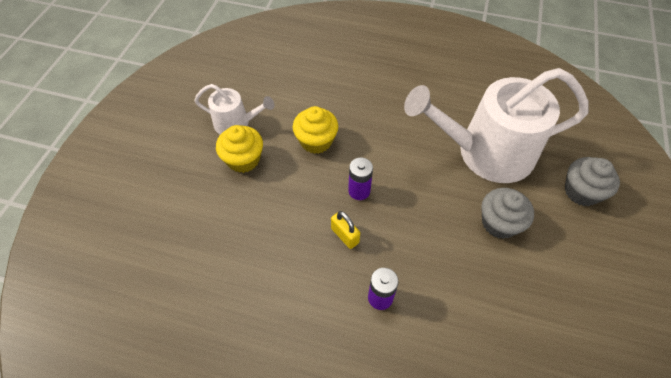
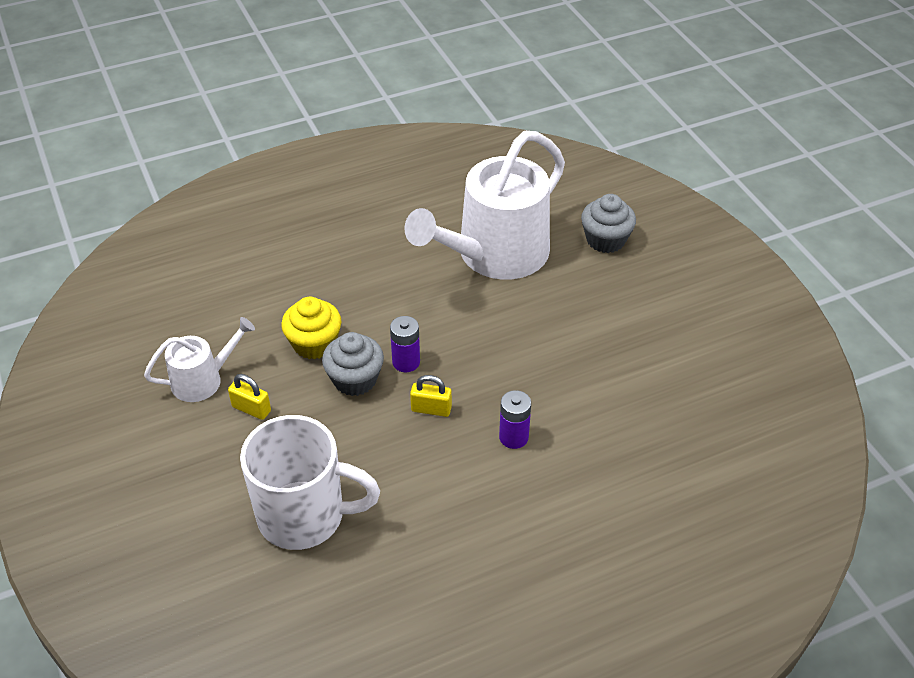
camera: 40 degrees left, 10 degrees down
(205, 252) = (304, 516): none -> white mug
(243, 159) = (251, 409): yellow cupcake -> yellow padlock
(499, 223) = (560, 309): grey cupcake -> grey cupcake (355, 379)

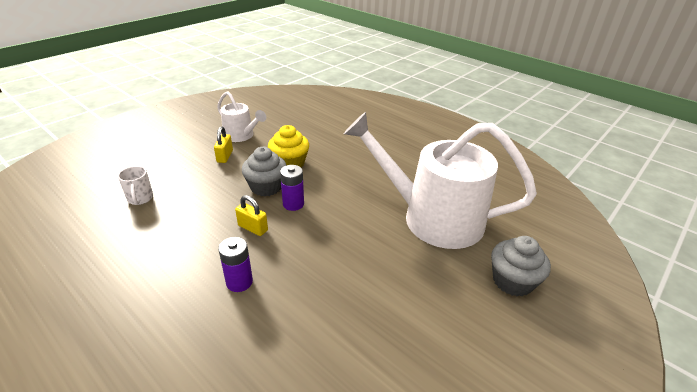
camera: 65 degrees right, 10 degrees down
(304, 516) = (140, 199): white mug -> white mug, size x0.42
(431, 409) = (253, 228): yellow padlock -> yellow padlock turned 45 degrees counterclockwise

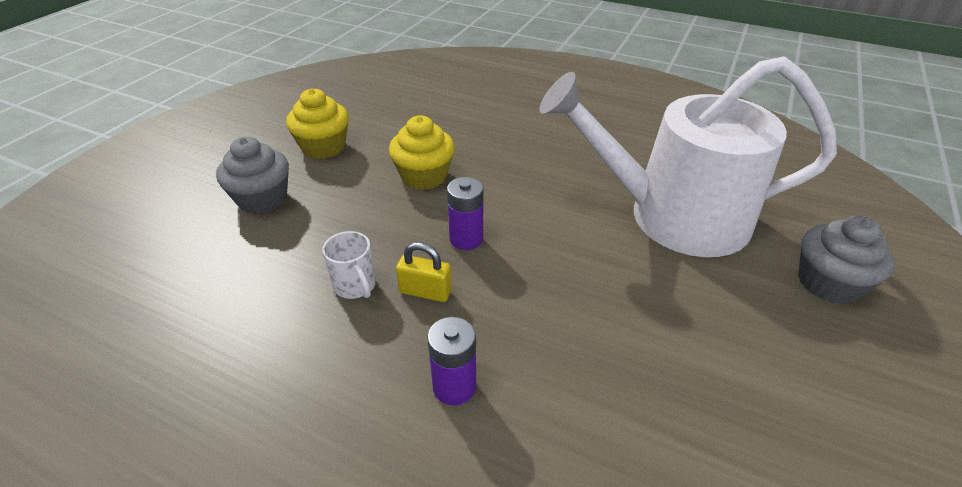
camera: 15 degrees left, 5 degrees up
(140, 199) = (209, 285): white mug -> white mug (355, 286)
(225, 156) = (316, 185): yellow padlock -> none
(241, 136) = (324, 147): white watering can -> yellow cupcake
(266, 187) = (409, 220): grey cupcake -> grey cupcake (262, 199)

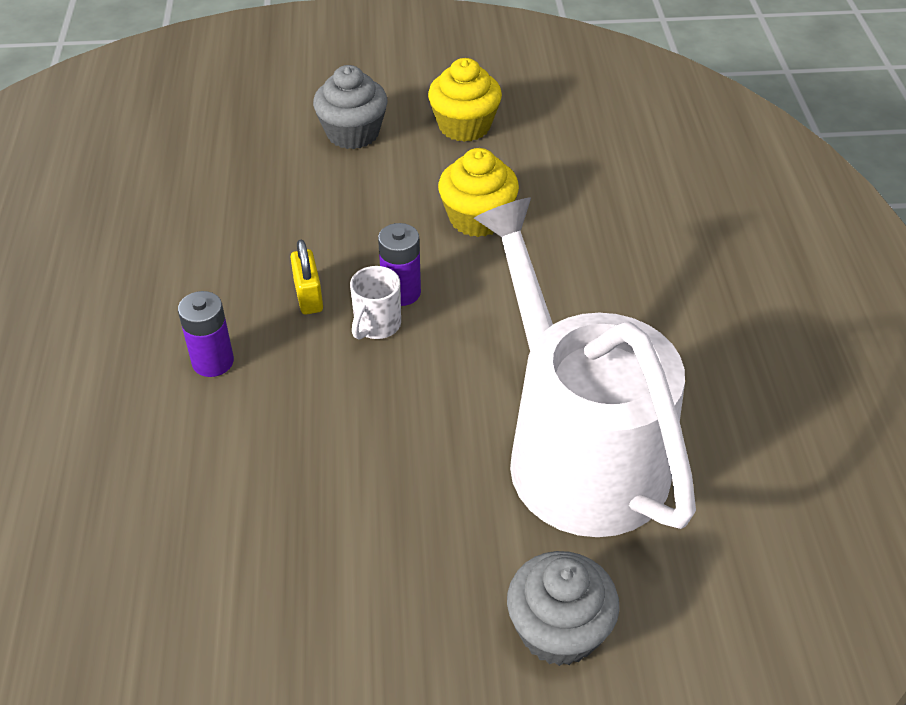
camera: 60 degrees right, 5 degrees up
(355, 286) = (285, 249): white mug -> white mug (376, 325)

